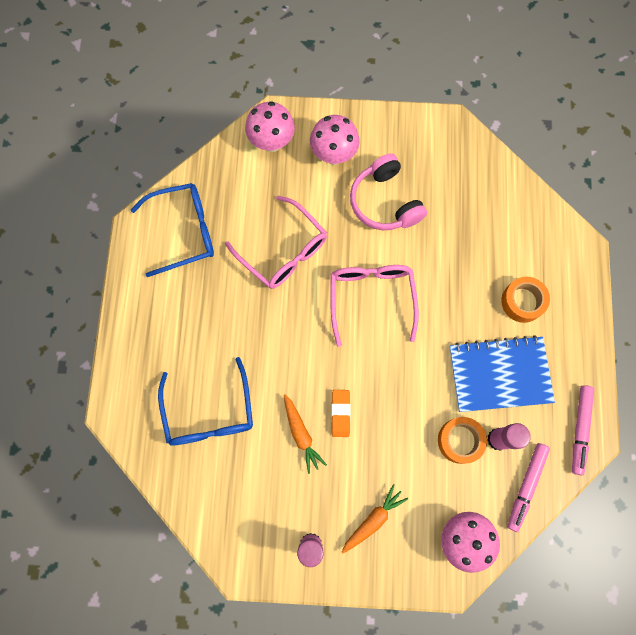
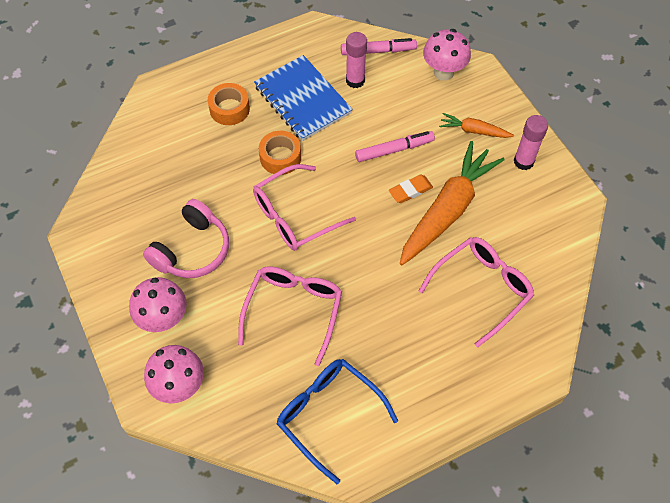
camera: 120 degrees left, 15 degrees down
(209, 413) = (482, 289): blue glasses -> pink glasses
(301, 434) = (447, 210): orange carrot -> orange carrot, size x2.07
(460, 440) = (373, 103): orange tape -> orange tape (280, 157)
(579, 430) = (312, 36): pink marker -> pink marker (394, 150)

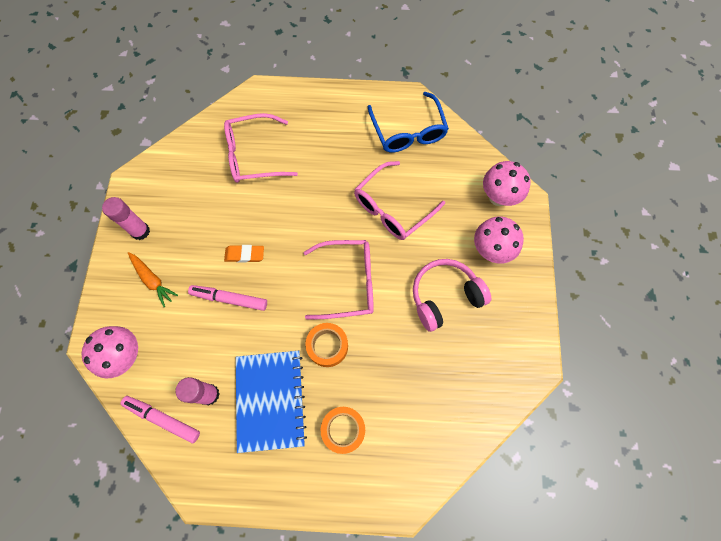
camera: 150 degrees left, 10 degrees up
(447, 210) = (230, 223): orange carrot -> none

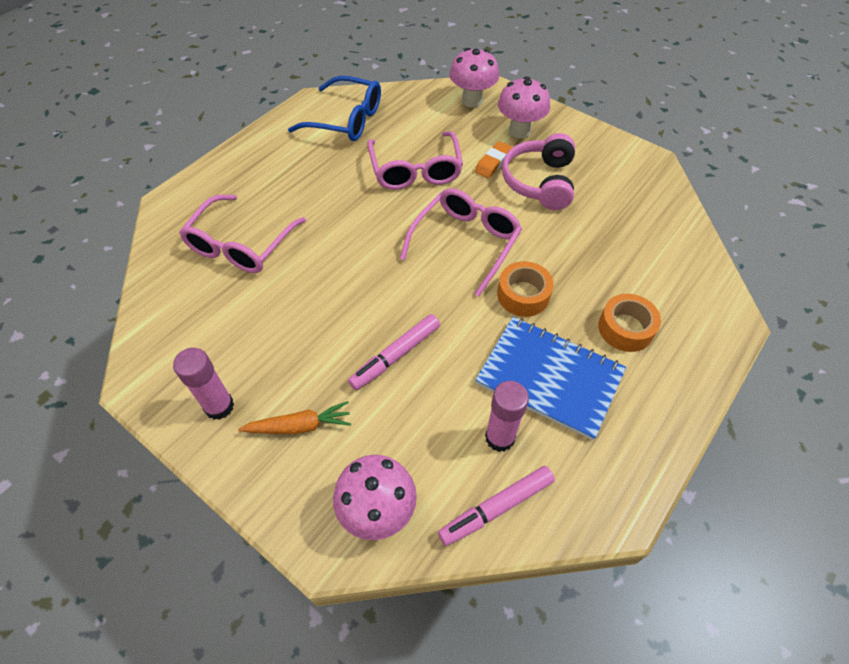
camera: 55 degrees left, 15 degrees down
(244, 255) = (354, 314): orange eraser -> orange eraser (493, 163)

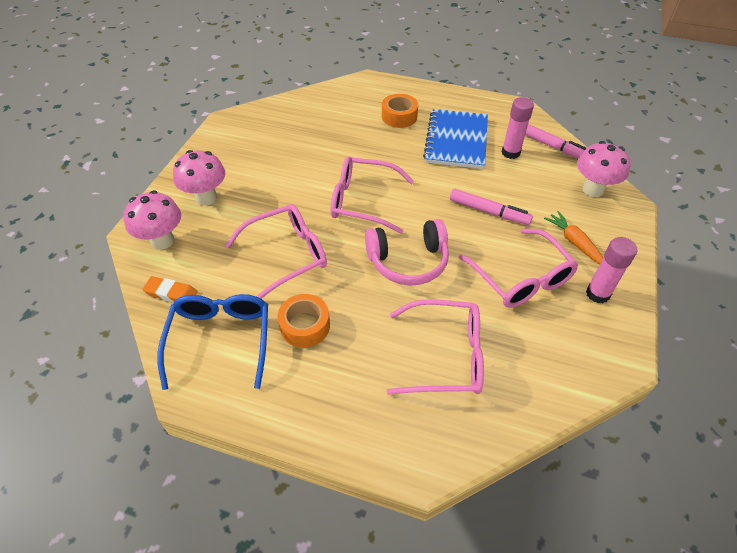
camera: 110 degrees left, 5 degrees down
(283, 342) = (521, 278): none -> pink glasses
(493, 163) = (257, 205): orange eraser -> orange eraser (171, 293)
(523, 295) = (398, 162): orange tape -> orange tape (305, 325)
(540, 182) = (273, 174): pink headphones -> pink headphones (408, 261)

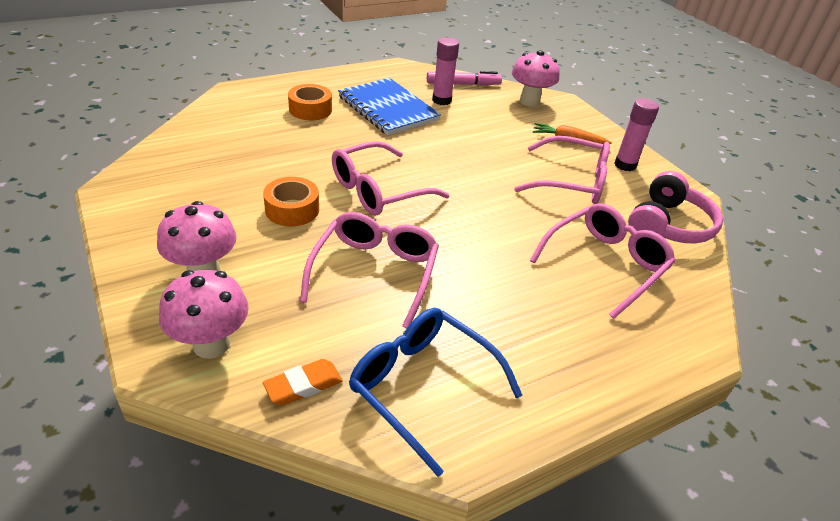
camera: 50 degrees left, 10 degrees down
(305, 325) = (478, 317): orange tape -> orange tape (292, 209)
(408, 261) = (483, 215): pink headphones -> pink headphones (668, 225)
(489, 211) = (486, 148): pink marker -> none

